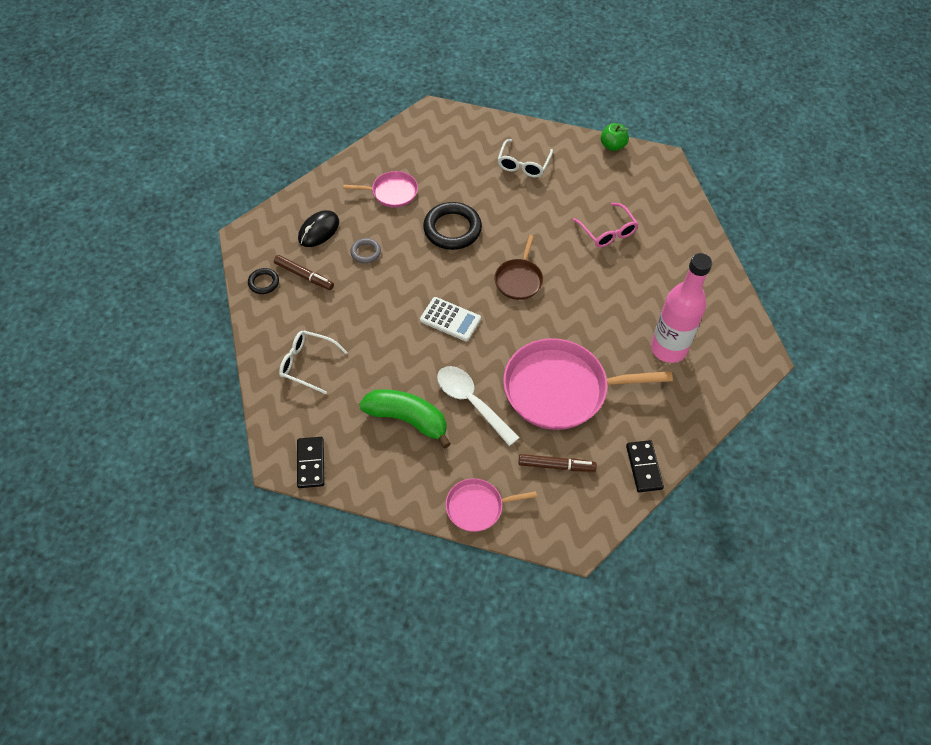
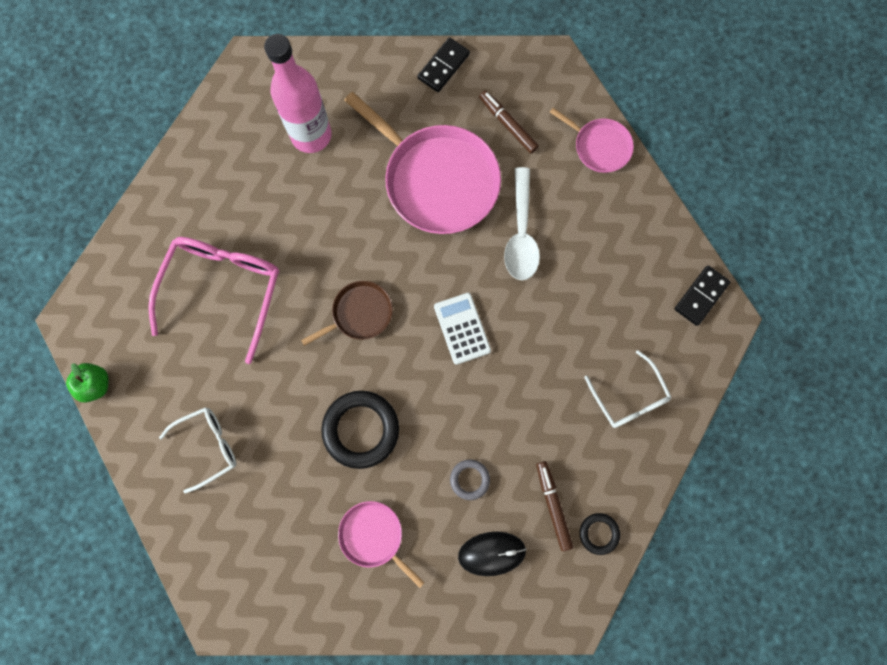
camera: 135 degrees left, 20 degrees up
(407, 419) = (588, 265): green banana -> none
(607, 231) = (223, 290): pink glasses -> pink glasses, size x1.71

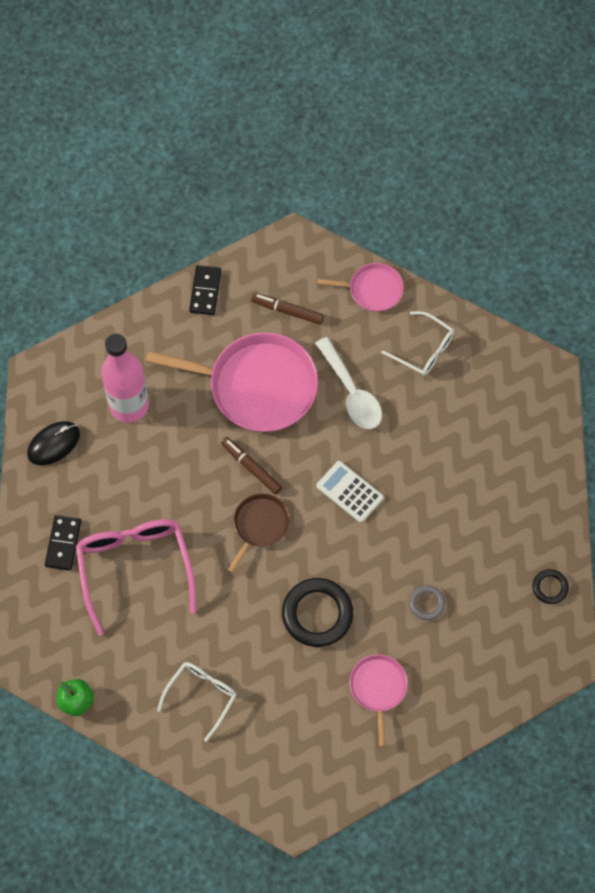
camera: 30 degrees left, 10 degrees down
(374, 536) = (378, 688): pink pan -> pink pan turned 75 degrees clockwise
(492, 553) = (477, 648): black mouse -> black mouse (53, 444)
(553, 505) = (502, 586): brown marker -> brown marker (251, 467)
(629, 397) = (512, 473): white glasses -> white glasses (424, 349)
(701, 296) = (521, 365): black domino -> black domino (63, 543)

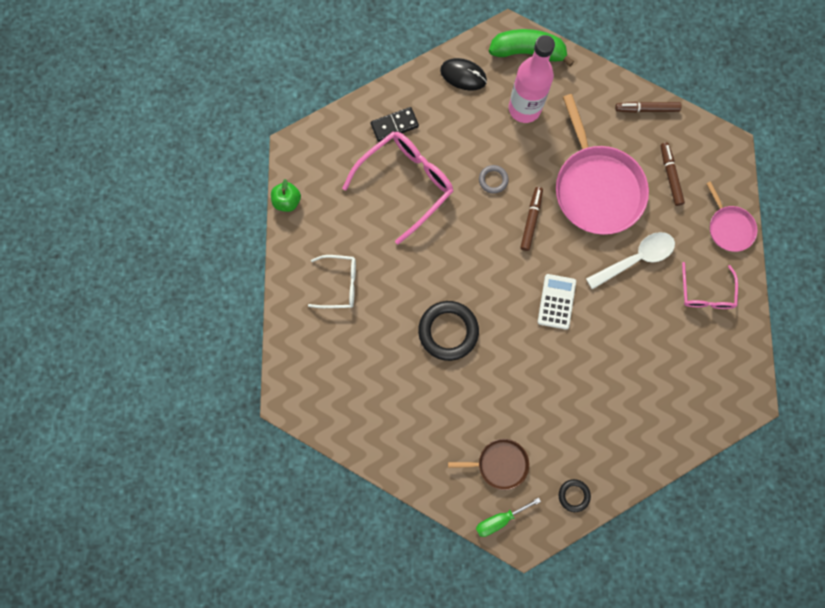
camera: 60 degrees right, 10 degrees up
(70, 366) = (528, 52): none -> green banana
(205, 291) = (646, 109): black domino -> brown marker
(259, 525) = (490, 251): brown pan -> brown pan (499, 464)
(351, 392) = (636, 259): white spoon -> white spoon turned 150 degrees counterclockwise
(378, 688) = (418, 407): pink pan -> none
(424, 349) = (706, 293): white glasses -> pink glasses
(426, 603) = (504, 407): grey ring -> grey ring (493, 180)
(534, 672) = (499, 519): none -> green screwdriver

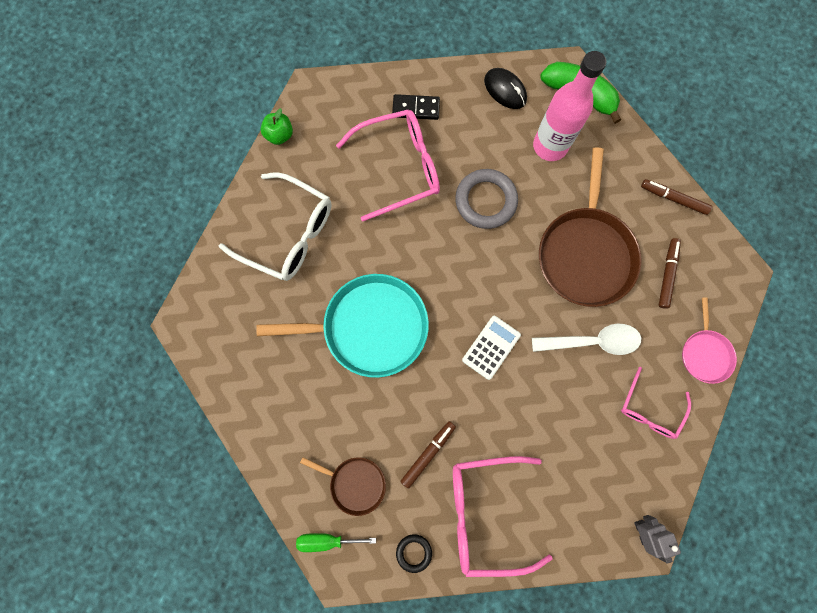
camera: 25 degrees right, 0 degrees up
(339, 284) = (288, 234): white glasses -> white glasses, size x1.71
(448, 331) = (369, 327): black ring -> turquoise pan
(493, 180) = (485, 201): grey ring -> grey ring, size x1.96
(531, 220) = (504, 256): brown marker -> brown marker (428, 454)
(596, 188) = (585, 254): pink pan -> brown pan
(615, 436) = (486, 512): none -> pink glasses
(743, 393) = (642, 532): none -> grey robot

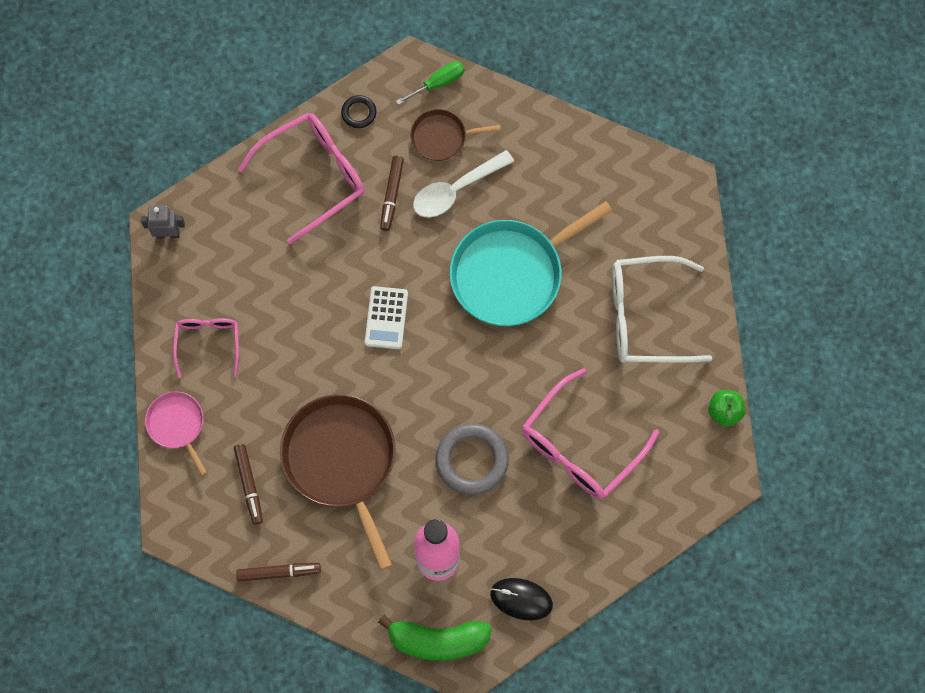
camera: 150 degrees right, 5 degrees down
(416, 108) = (603, 522): black domino -> none
(592, 341) = (292, 377): white spoon -> white spoon (455, 190)
(642, 532) = (168, 234): grey robot -> grey robot turned 135 degrees clockwise

